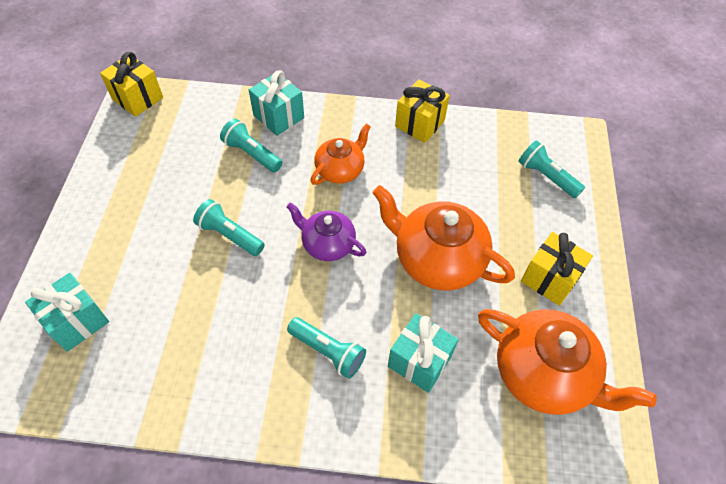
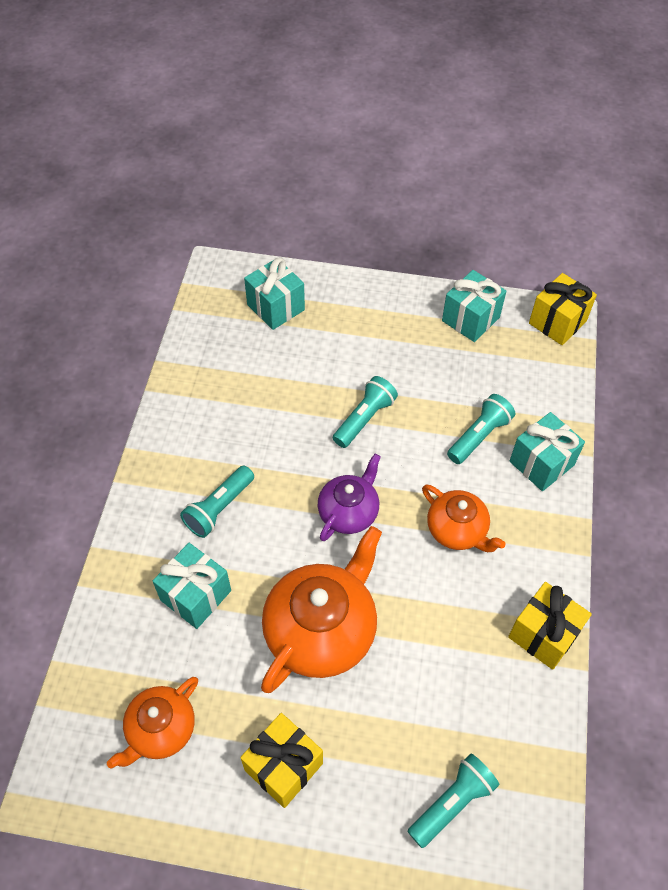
camera: 95 degrees right, 0 degrees up
(124, 156) = (470, 319): none -> turquoise gift
(544, 374) = (160, 730): orange teapot -> orange teapot, size x0.59

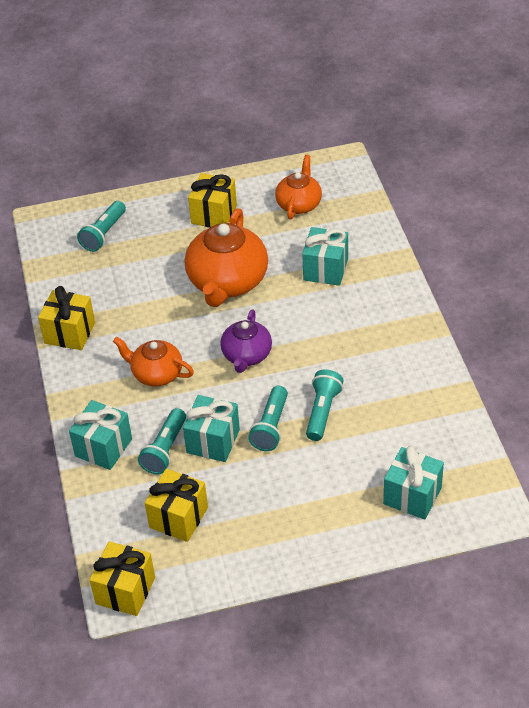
camera: 160 degrees right, 10 degrees down
(219, 508) = (346, 322): turquoise flashlight -> turquoise flashlight (322, 412)
(470, 319) = (215, 559): turquoise gift -> turquoise gift (213, 441)
(490, 365) = (178, 517): none -> yellow gift

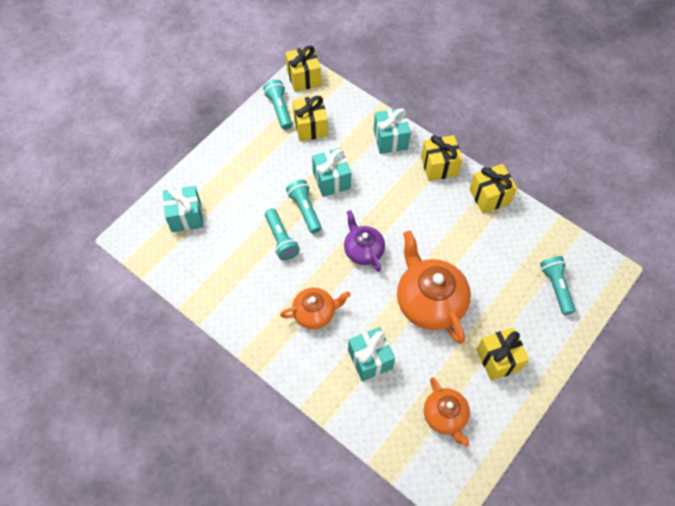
camera: 140 degrees right, 15 degrees up
(84, 389) = (439, 166): none -> yellow gift
(156, 374) = (407, 202): orange teapot -> orange teapot (315, 313)
(165, 449) = (354, 159): turquoise flashlight -> turquoise flashlight (279, 109)

